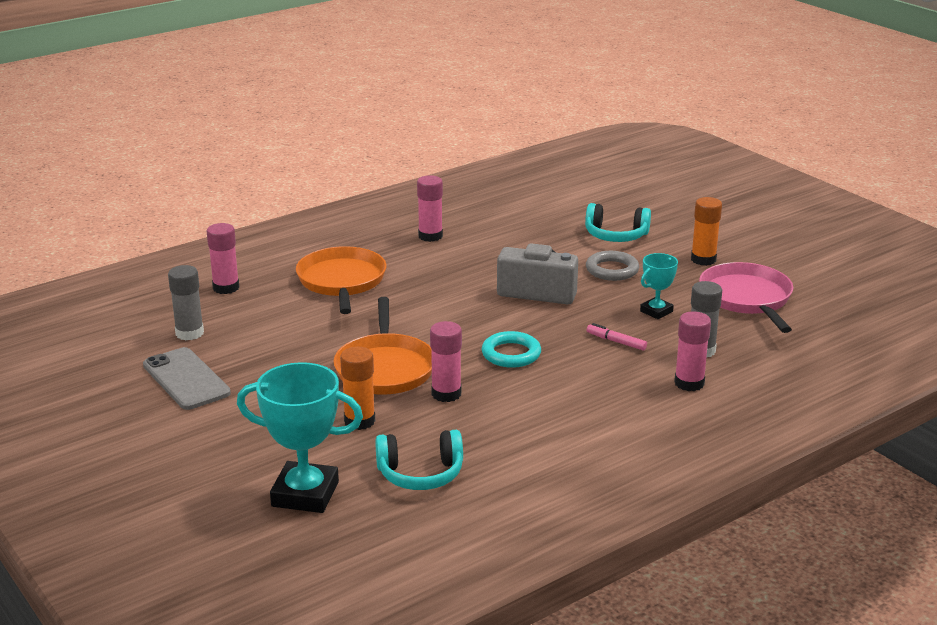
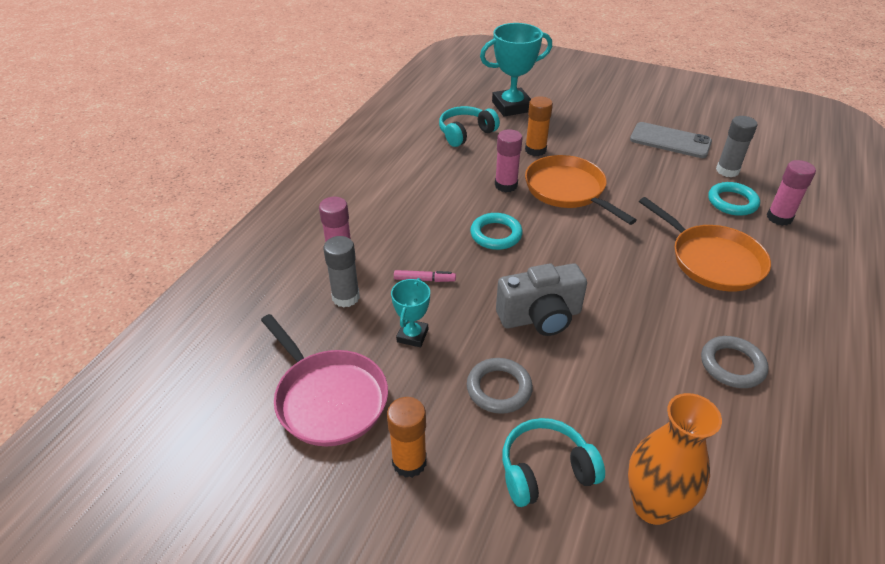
camera: 150 degrees right, 15 degrees up
(241, 309) = (732, 202): none -> turquoise ring
(430, 236) = (732, 365): pink glue stick -> grey ring
(565, 212) = (653, 506): none -> orange vase

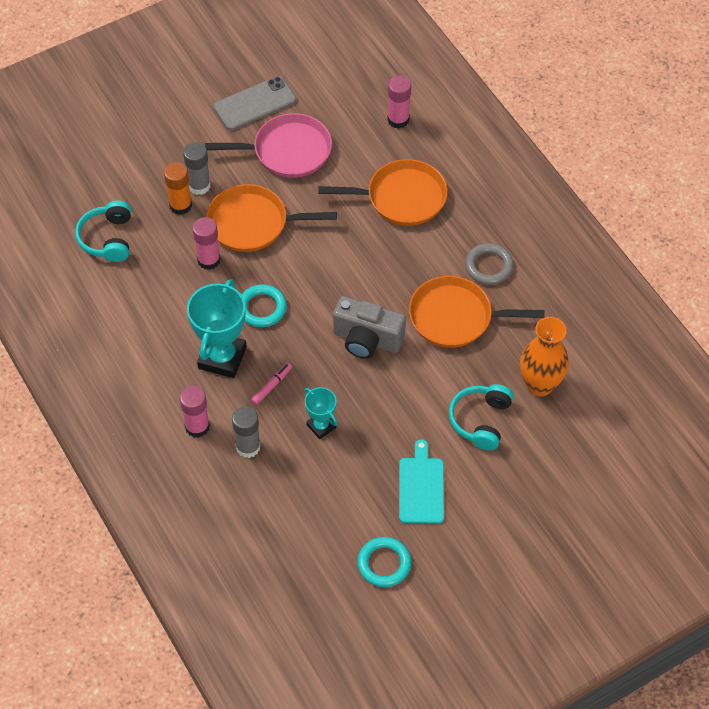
camera: 55 degrees left, 15 degrees up
(329, 398) = (337, 506): pink pan -> pink pan (288, 151)
(409, 462) = (421, 487): orange glue stick -> turquoise cutting board
(499, 388) = (406, 405): grey ring -> none
(512, 106) = (98, 175): turquoise trophy -> turquoise trophy (222, 358)
(540, 317) = (367, 339): grey camera -> grey camera turned 90 degrees clockwise
(642, 371) = (455, 317): none -> orange pan
(727, 171) = (324, 101): grey glue stick -> grey glue stick (199, 186)
(732, 202) = (359, 131): turquoise ring -> turquoise ring (384, 564)

